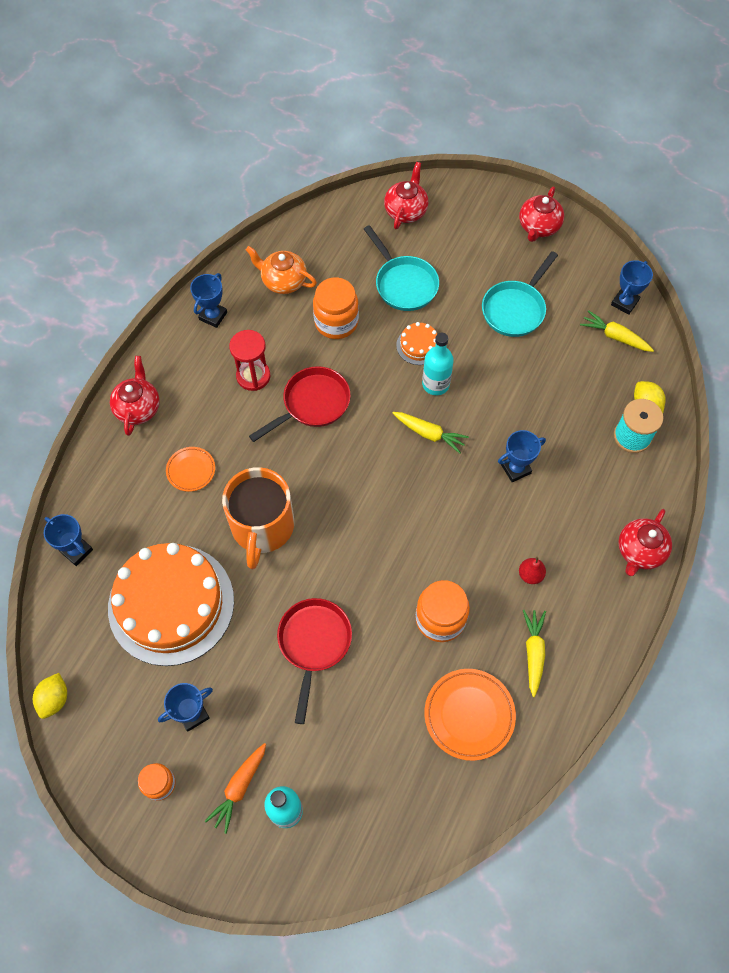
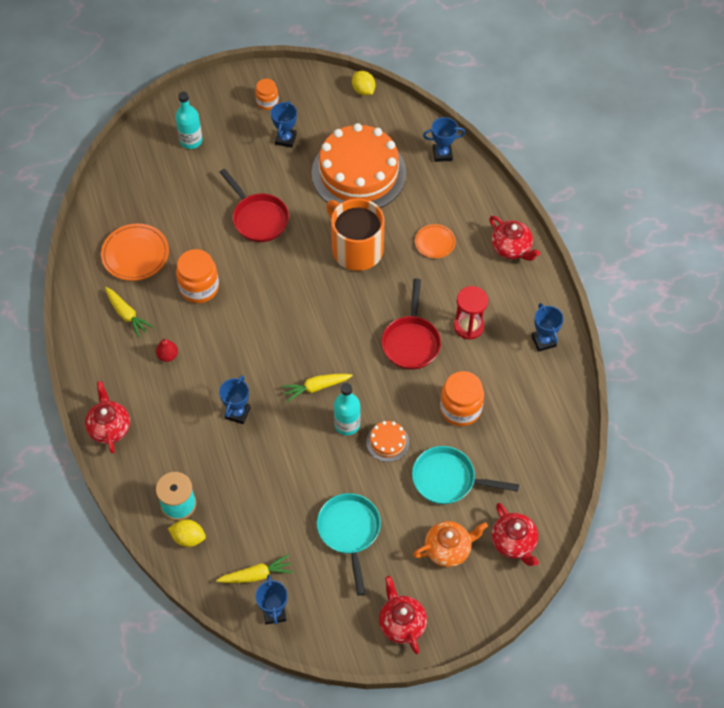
camera: 135 degrees right, 5 degrees down
(239, 787) = (225, 131): orange carrot -> none
(283, 281) = (530, 406): orange teapot -> orange teapot (448, 549)

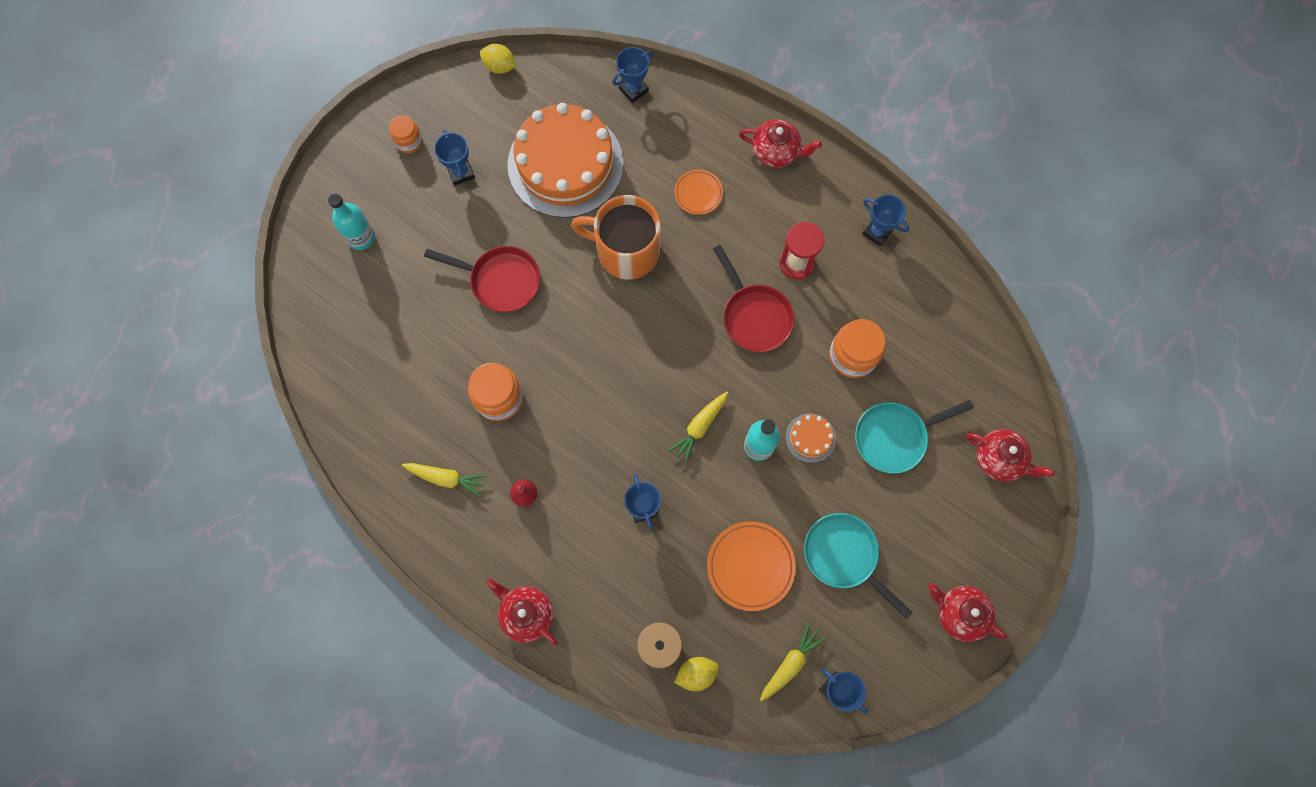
camera: 35 degrees left, 15 degrees up
(135, 254) = (403, 405): orange plate -> orange plate (750, 566)
(448, 549) = (946, 508): orange teapot -> none

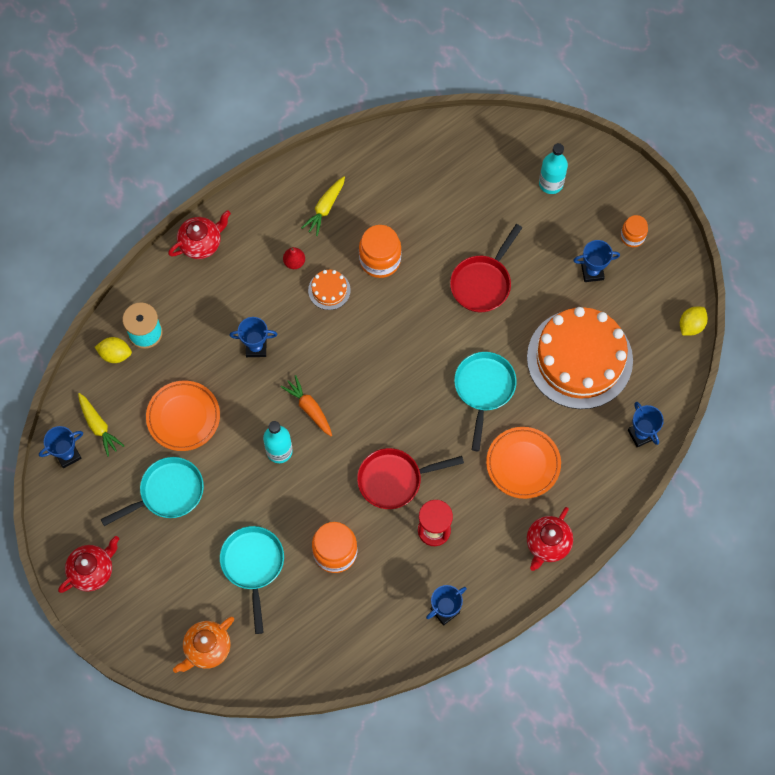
camera: 105 degrees right, 5 degrees down
(626, 250) = (484, 389): orange mug -> turquoise pan
(696, 673) = (115, 354): yellow lemon -> yellow lemon turned 75 degrees counterclockwise
(698, 193) = (523, 464): orange plate -> orange plate, size x1.66
(699, 427) = (309, 408): yellow carrot -> orange carrot
(810, 438) = (273, 495): orange cake -> orange cake (329, 290)
(999, 459) = (207, 648): red teapot -> orange teapot

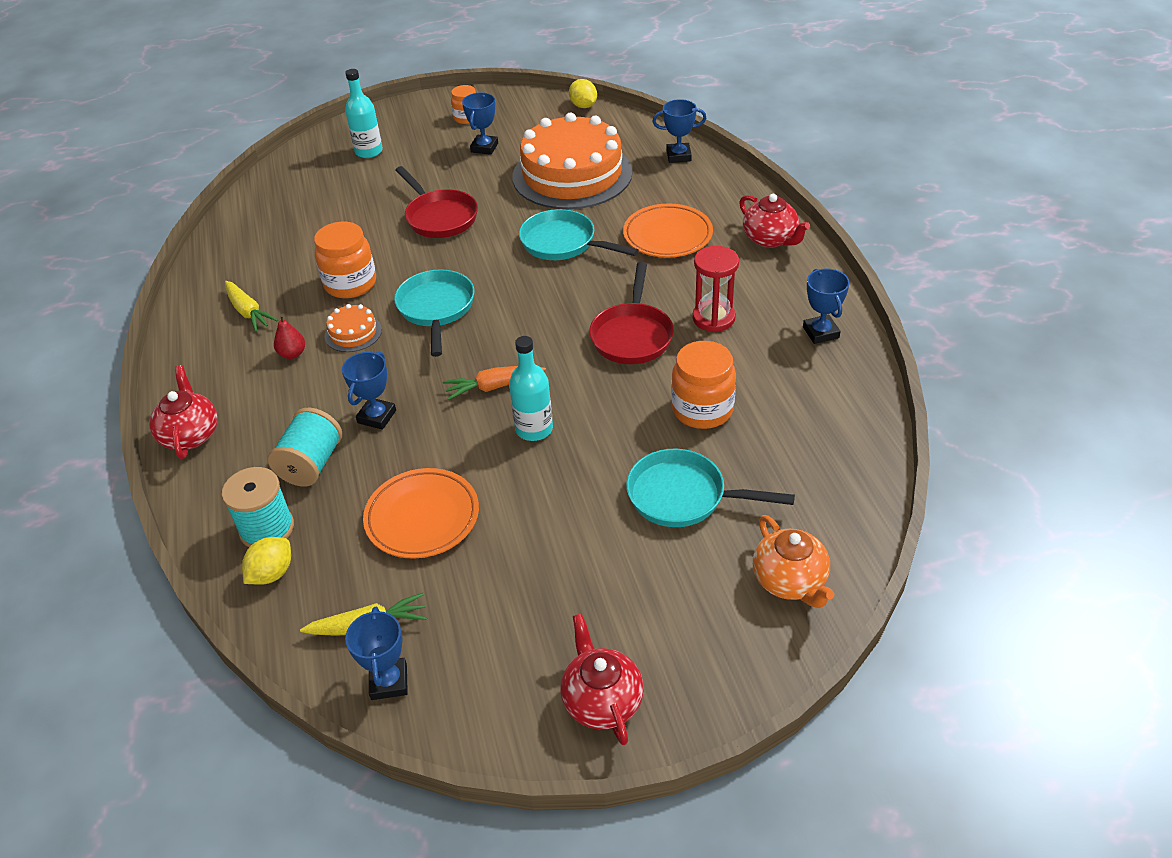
camera: 65 degrees left, 25 degrees down
(168, 492) = (525, 565): turquoise pan -> turquoise pan (436, 309)
(202, 330) = (311, 464): none -> turquoise spool

